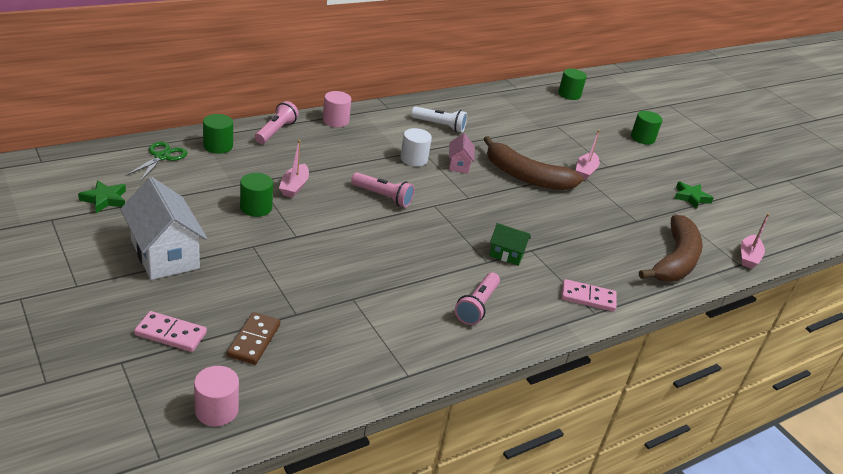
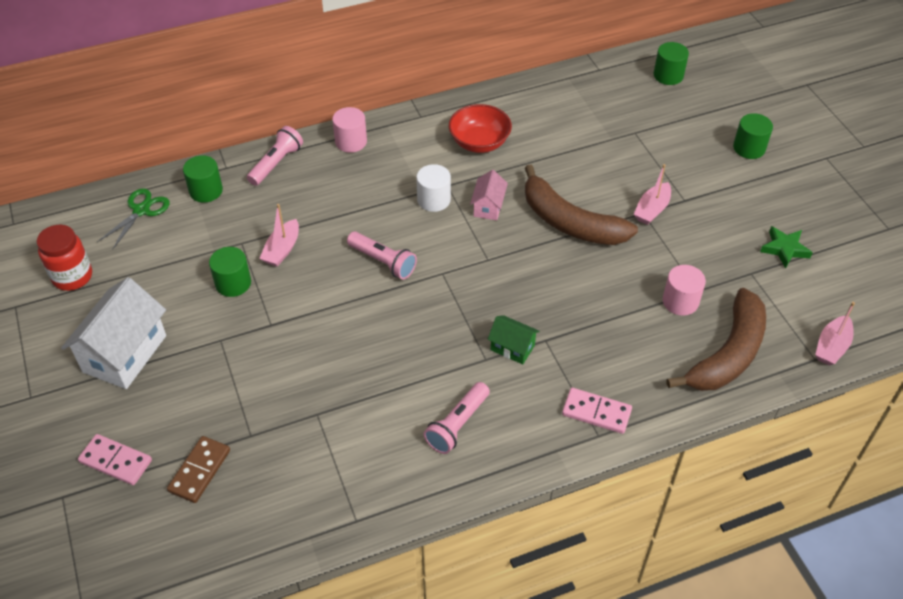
camera: 15 degrees right, 15 degrees up
(105, 199) = (72, 277): green star -> red jar
(165, 254) = (125, 353): white house -> white house turned 45 degrees clockwise
(216, 410) = (147, 559): pink cylinder -> pink cylinder (680, 301)
(440, 126) = (479, 142): white flashlight -> red bowl

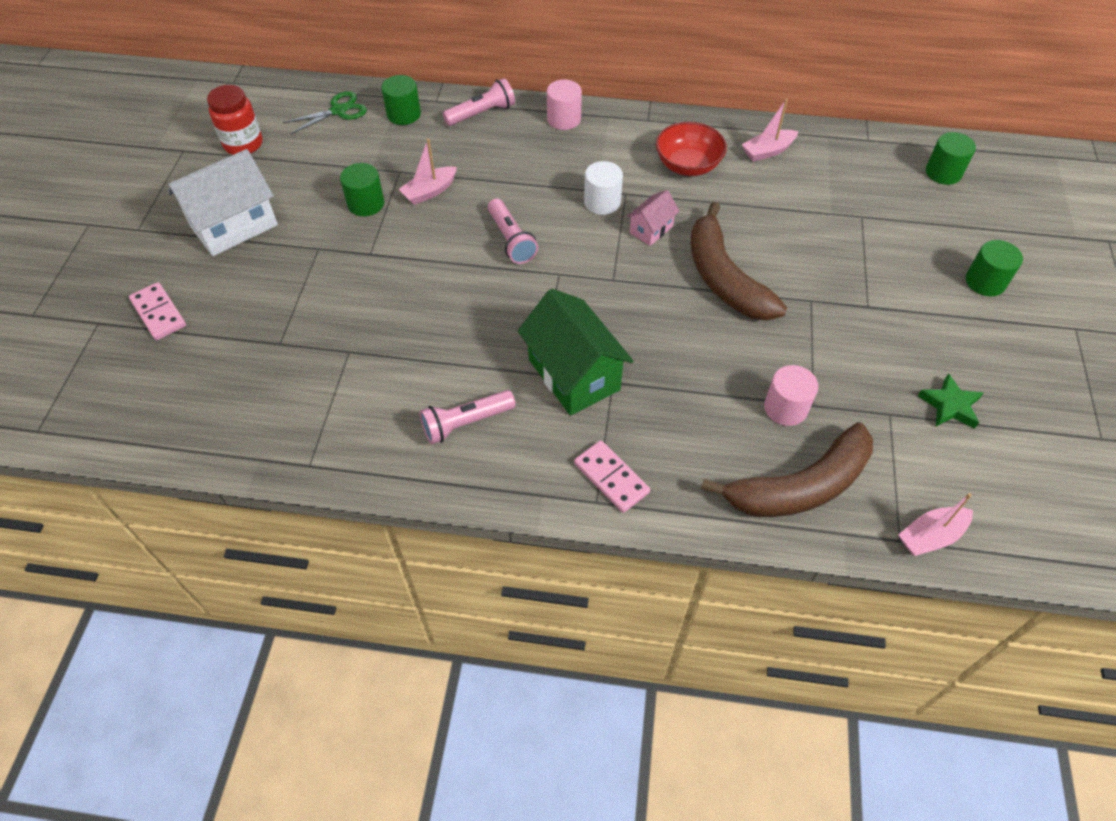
camera: 30 degrees right, 5 degrees up
(199, 471) = (215, 354): brown domino -> none
(512, 348) = (574, 374): green house -> green house, size x1.95
(652, 210) = (823, 301): pink boat -> pink boat (767, 151)

